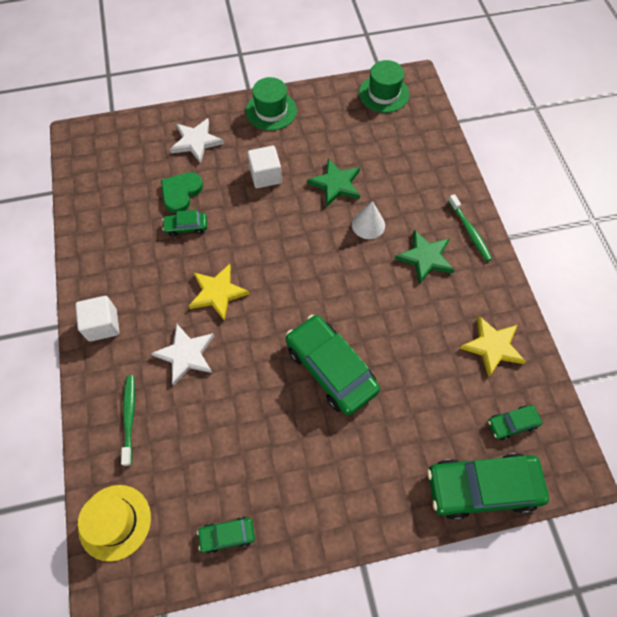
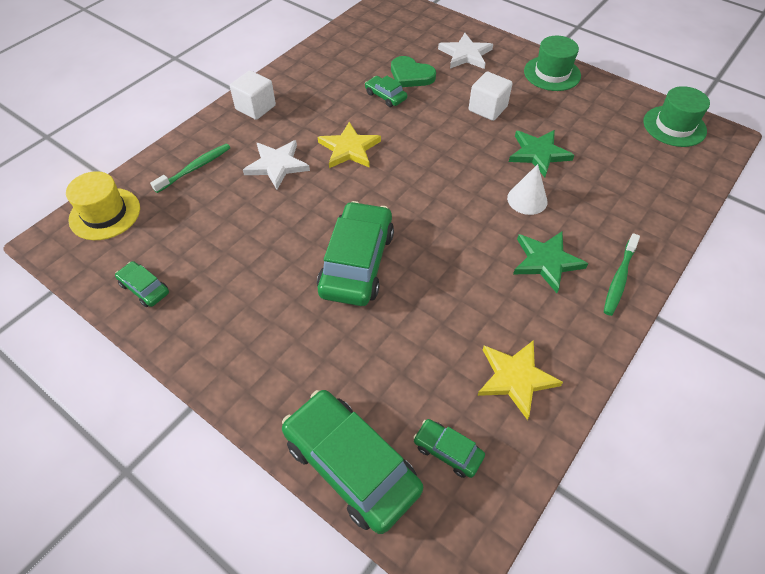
camera: 50 degrees right, 10 degrees down
(181, 193) = (411, 75): green heart -> green heart turned 135 degrees counterclockwise

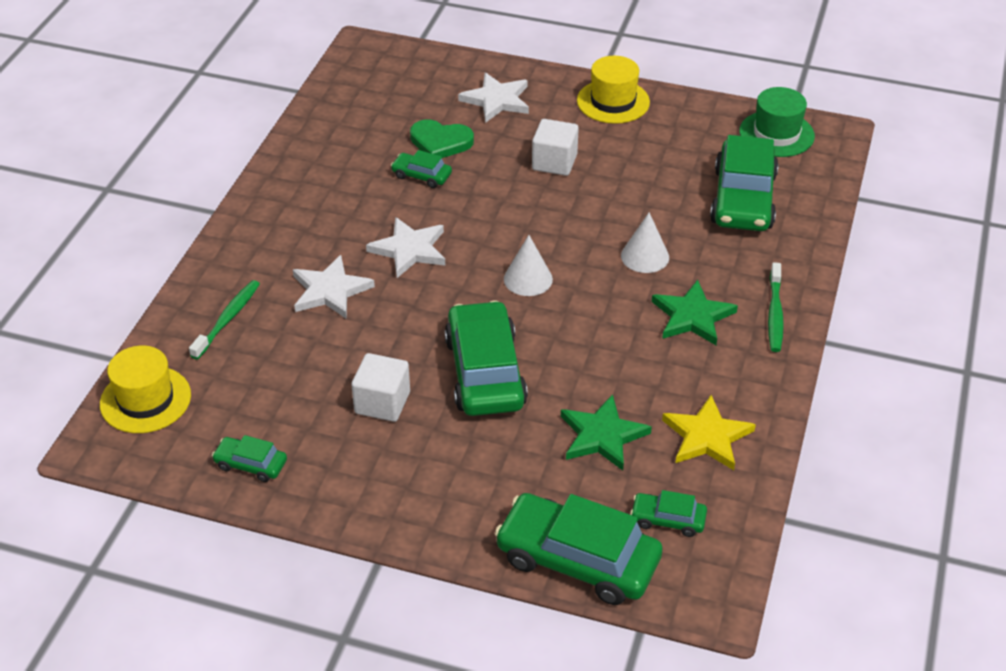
camera: 20 degrees left, 10 degrees down
(255, 107) = (261, 228): white cube -> white cube (382, 403)
(349, 149) = (409, 250): yellow star -> white star
(426, 194) = (528, 279): none -> white cone
(538, 154) = (636, 202): green star -> green star (602, 435)
(552, 73) = (613, 101): green hat -> yellow hat
(627, 172) = (743, 199): none -> green car

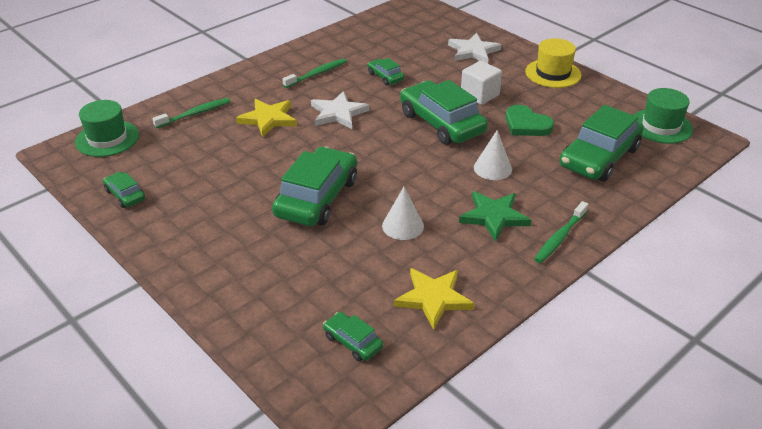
camera: 30 degrees right, 5 degrees down
(145, 400) = (107, 139): yellow hat -> green hat
(330, 290) = (268, 119): white star -> yellow star
(332, 202) = (317, 74): none -> green toothbrush
(382, 403) = (235, 191): white cube -> none
(440, 142) = (415, 63): green heart -> green heart (526, 124)
(528, 279) = (398, 154): white cone -> white cone (403, 226)
(578, 560) = (264, 340): green car -> green car (442, 123)
(602, 435) = (358, 267): green star -> none

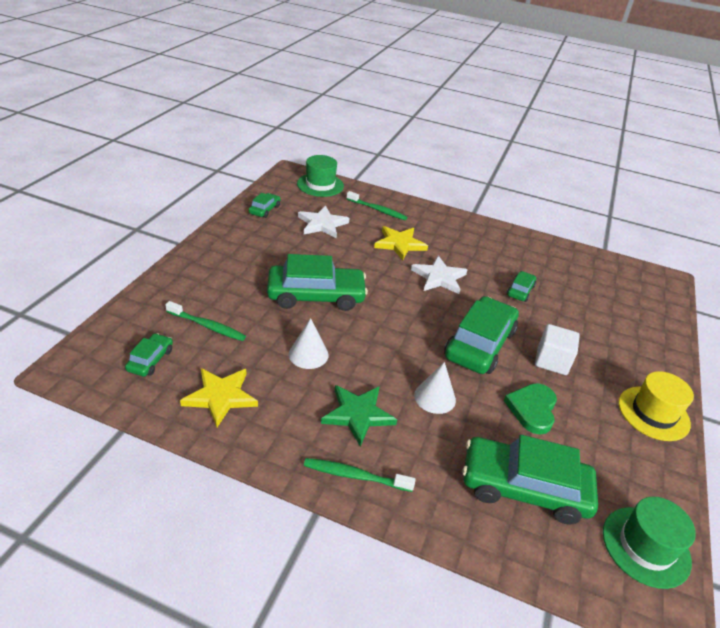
camera: 60 degrees right, 0 degrees up
(317, 74) = (485, 251): green toothbrush -> green toothbrush (207, 326)
(473, 51) = (626, 339): white star -> white star (322, 224)

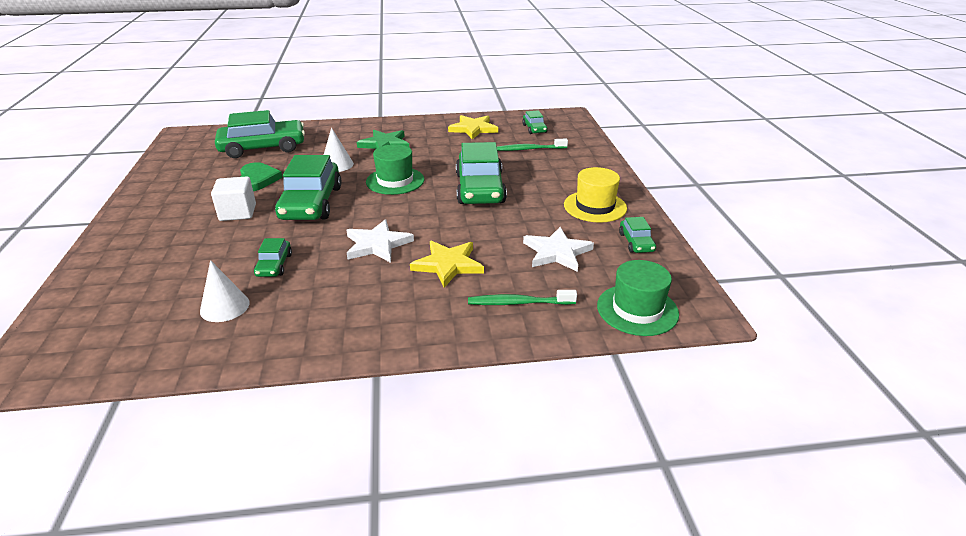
camera: 155 degrees right, 5 degrees down
(308, 354) = (444, 157): white cone -> white cone (225, 307)
(316, 296) = (480, 188): green car -> green car turned 60 degrees counterclockwise
(355, 476) = (368, 127): green toothbrush -> none
(645, 546) = (185, 148): green hat -> green hat (395, 181)
(653, 413) = (144, 206): yellow hat -> yellow hat (595, 206)

